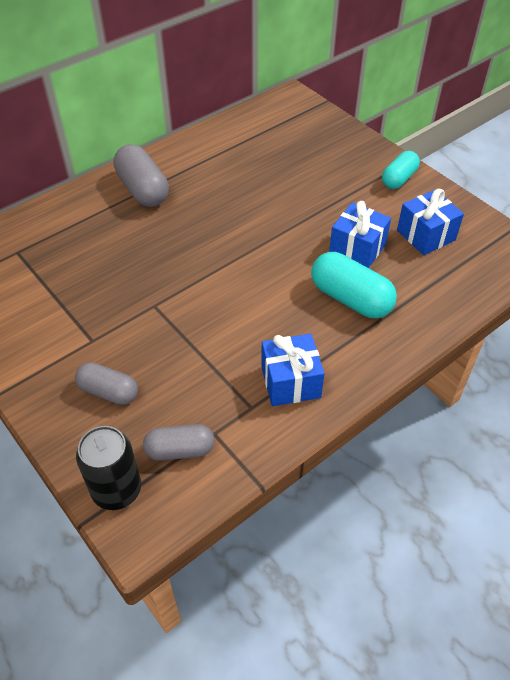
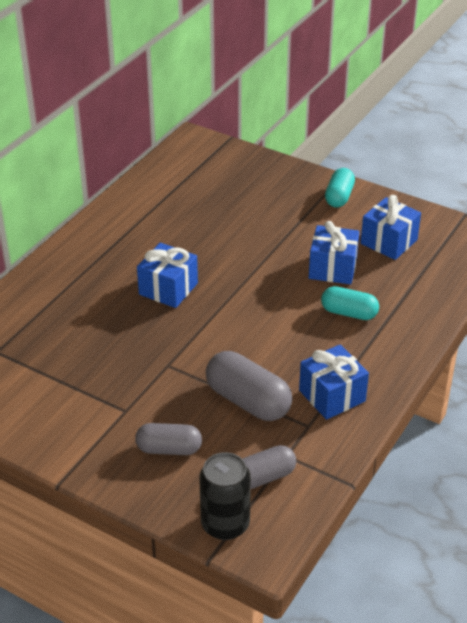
camera: 20 degrees left, 10 degrees down
(143, 190) = (92, 263): grey capsule -> grey capsule (248, 401)
(194, 231) = (168, 289): none -> blue gift
(350, 299) = (349, 313): turquoise capsule -> turquoise capsule, size x0.65

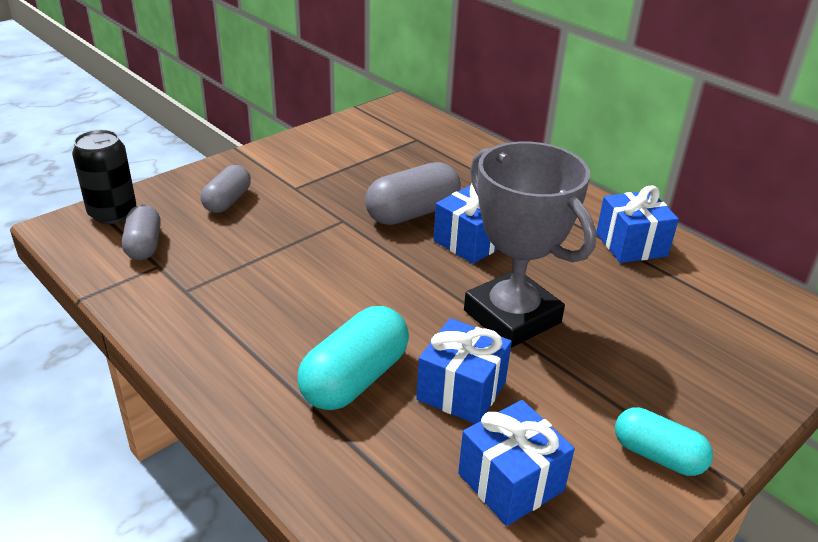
camera: 105 degrees right, 5 degrees down
(248, 401) = (253, 258): grey capsule -> grey capsule (412, 213)
(250, 257) = (512, 317): none -> grey trophy
(332, 396) = (215, 320): blue gift -> blue gift (631, 244)
(349, 313) = (355, 378): turquoise capsule -> turquoise capsule, size x1.54

